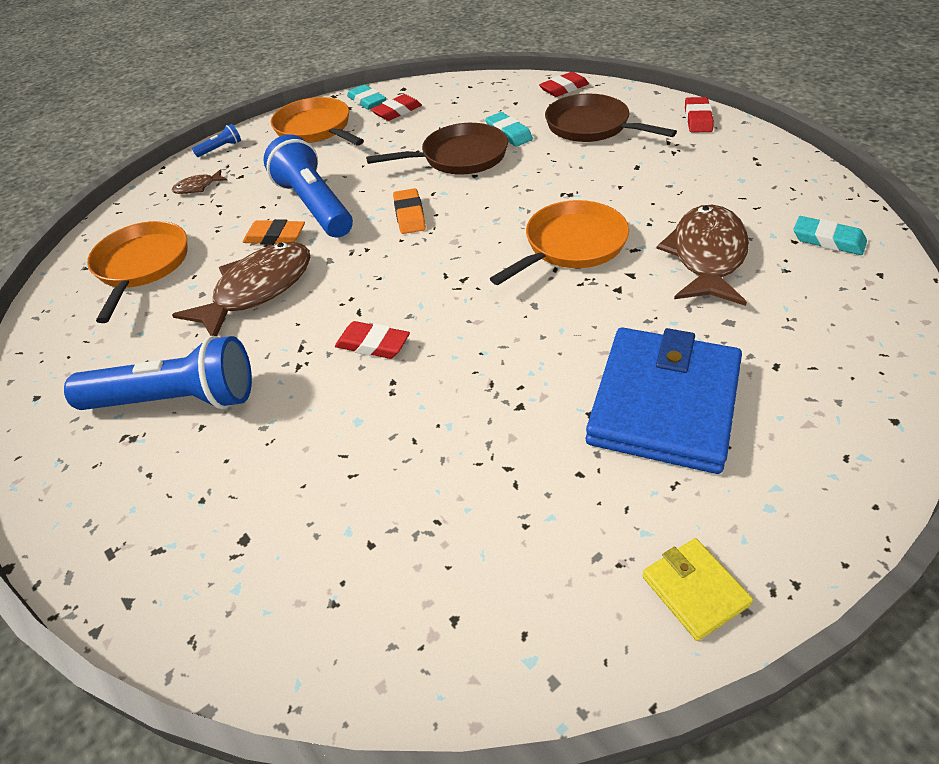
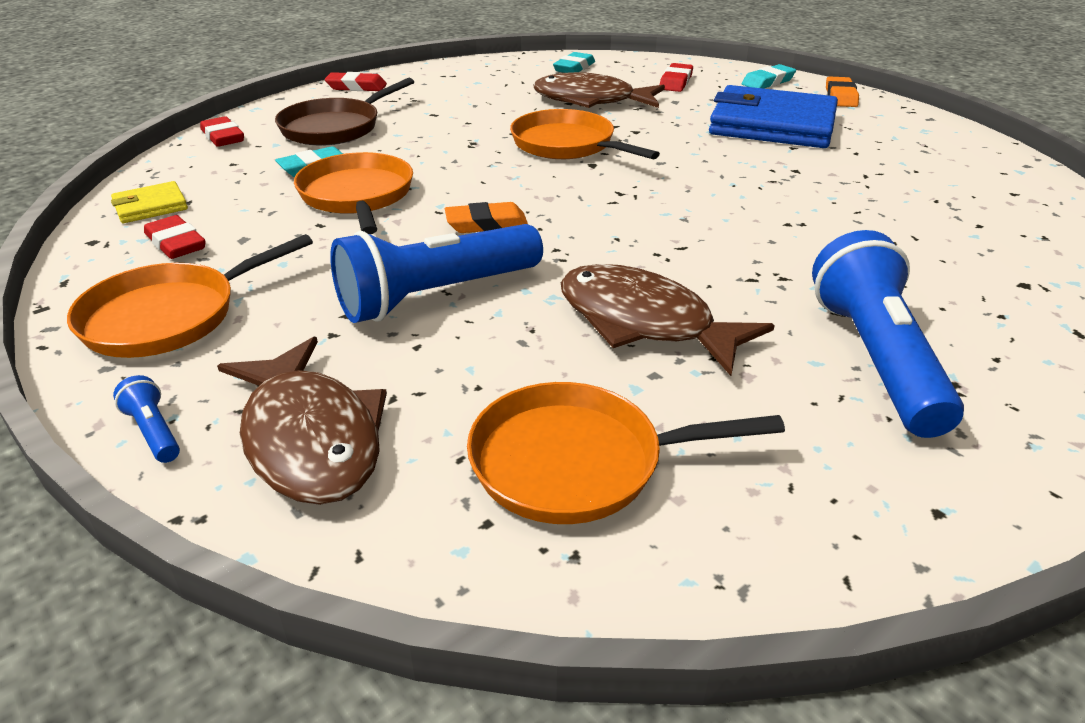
camera: 95 degrees left, 10 degrees down
(198, 187) = (310, 438): brown fish -> brown fish, size x2.28
(275, 237) = (513, 322): orange eraser -> orange eraser (840, 97)
(367, 101) = (106, 272): turquoise eraser -> turquoise eraser (768, 82)
(373, 344) = (736, 235): red eraser -> red eraser (676, 82)
(459, 157) = (357, 196): brown pan -> orange pan
(695, 590) = (928, 128): yellow wallet -> yellow wallet (150, 206)

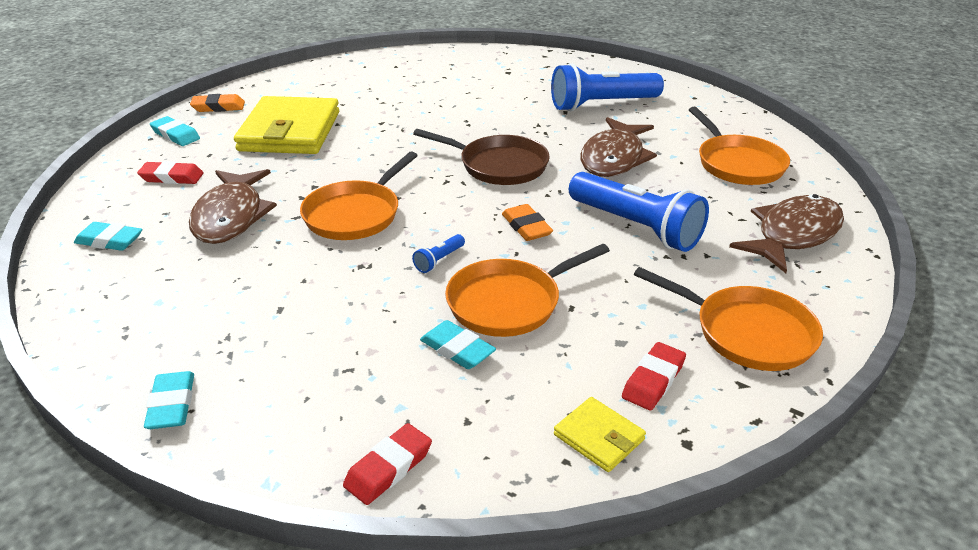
camera: 105 degrees left, 0 degrees up
(154, 432) = (841, 287): blue flashlight -> blue flashlight (439, 260)
(335, 128) = (337, 374): brown pan -> brown pan (499, 165)
(356, 87) = (172, 405): red eraser -> turquoise eraser
(772, 125) = (290, 131): blue wallet -> yellow wallet

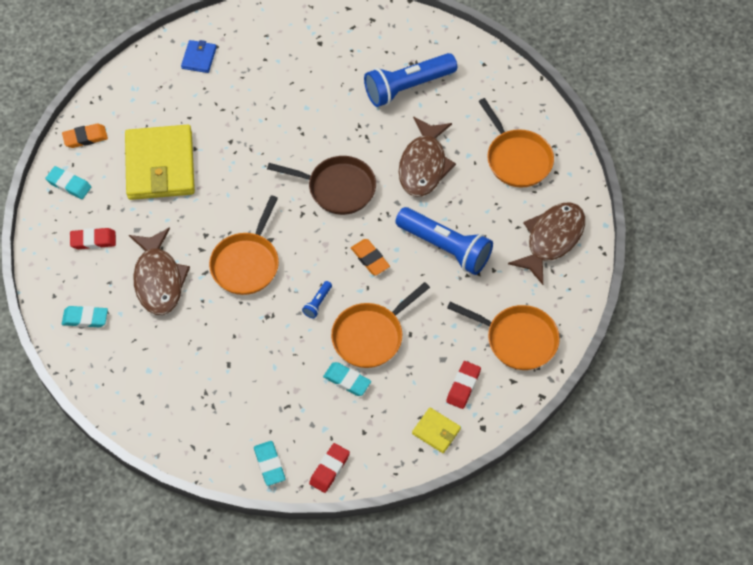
camera: 10 degrees left, 25 degrees up
(172, 405) = (196, 448): turquoise eraser -> turquoise eraser (269, 464)
(373, 71) = (199, 58): none -> blue wallet

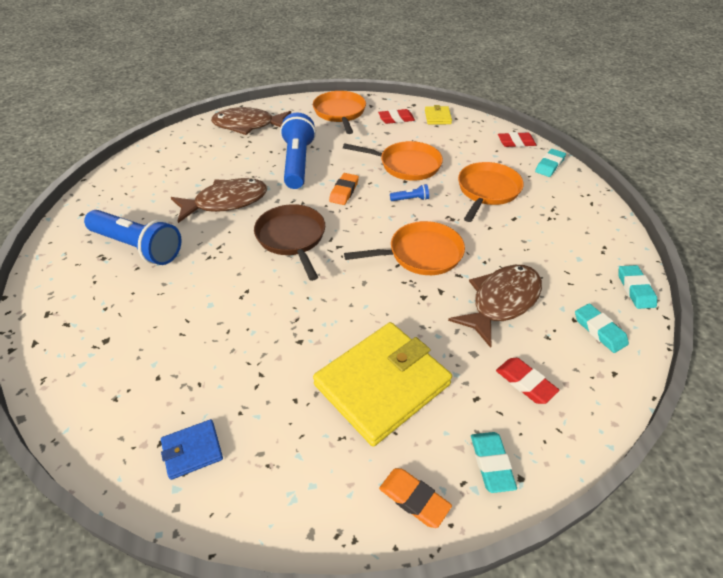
camera: 125 degrees left, 15 degrees down
(347, 380) = (451, 161): turquoise eraser -> turquoise eraser (635, 289)
(517, 159) = (183, 162): orange pan -> orange pan (487, 191)

